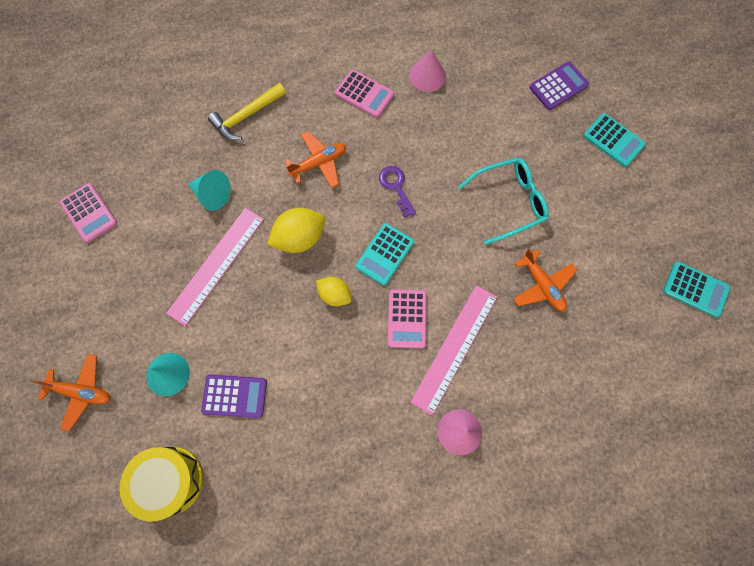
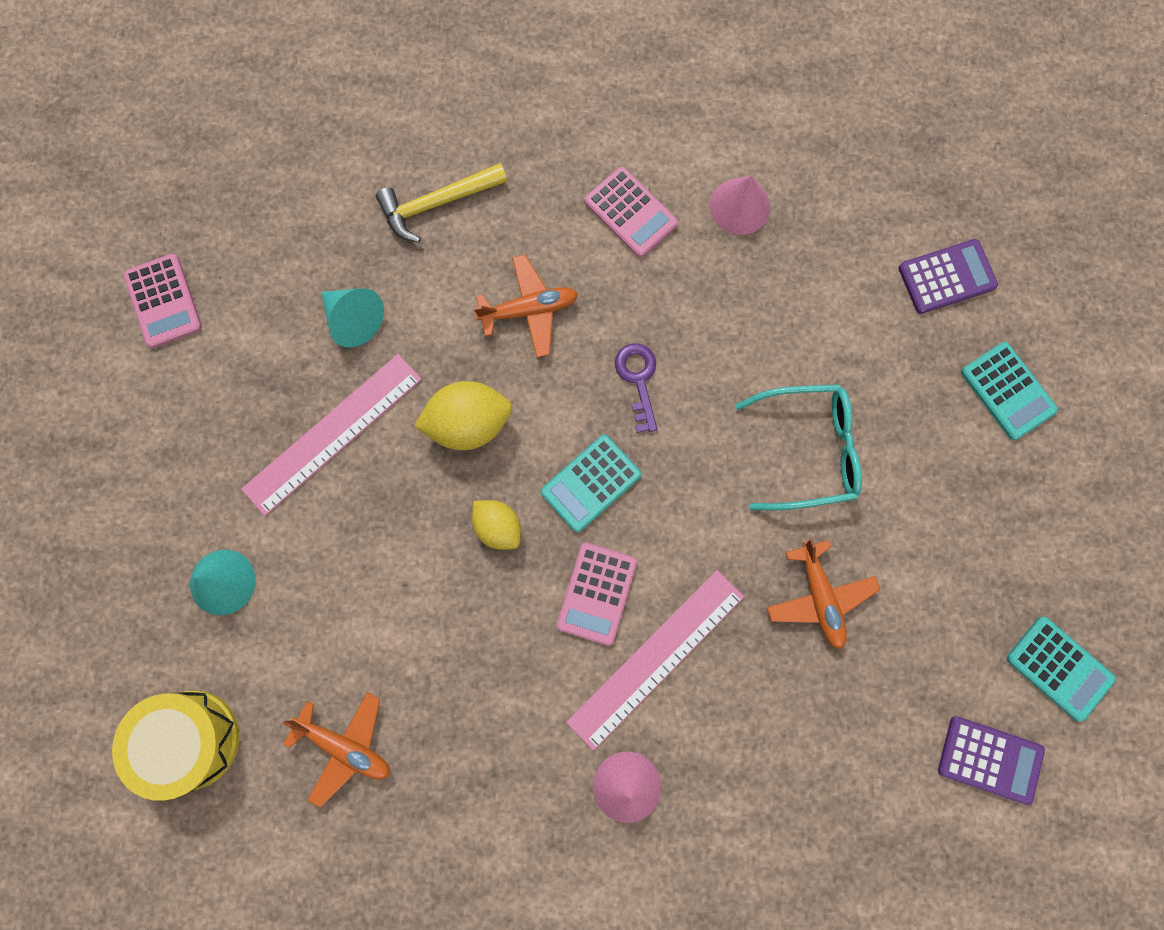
camera: 15 degrees right, 5 degrees up
(81, 392) = (93, 575): orange plane -> orange plane (345, 746)
(234, 396) = (311, 641): purple calculator -> purple calculator (989, 759)

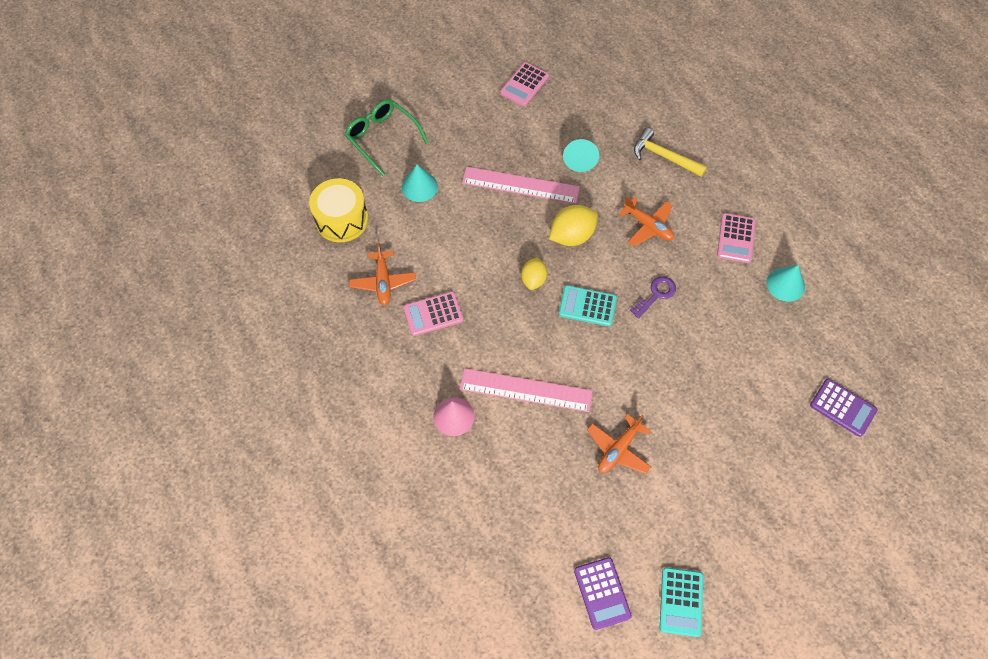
camera: 55 degrees right, 15 degrees down
(88, 579) = (381, 137): none -> green glasses
(468, 423) = (572, 236): yellow lemon -> yellow lemon turned 75 degrees counterclockwise
(597, 593) = (536, 343): pink calculator -> pink calculator (433, 314)
(740, 206) = (785, 284): pink cone -> turquoise cone
(810, 450) = (690, 397): turquoise glasses -> none
(1007, 391) = (809, 478): turquoise calculator -> none

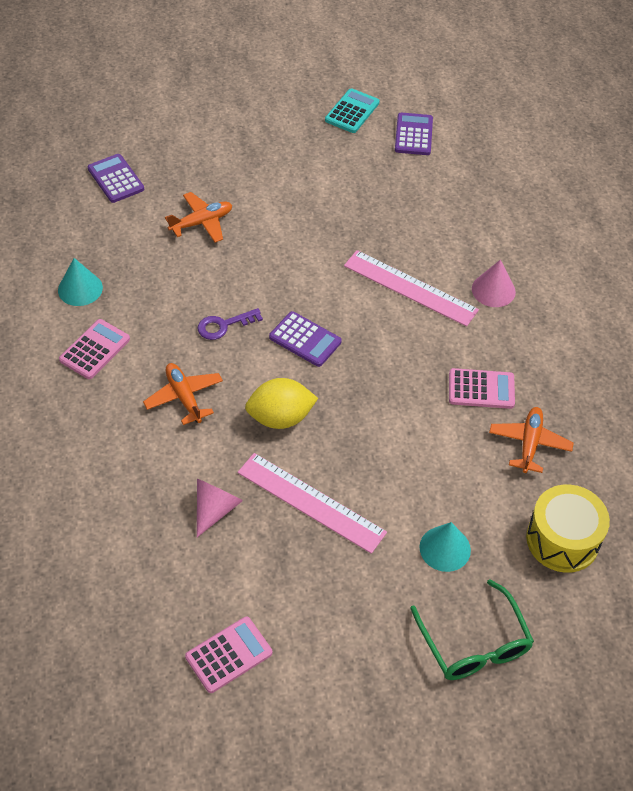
camera: 160 degrees left, 10 degrees down
(533, 280) = (351, 386): yellow lemon -> none
(580, 159) = (215, 509): turquoise cone -> pink cone
(587, 306) = (305, 339): turquoise calculator -> purple calculator
(618, 449) = (345, 216): orange plane -> orange plane (201, 222)
(664, 156) = (106, 473): yellow hammer -> none

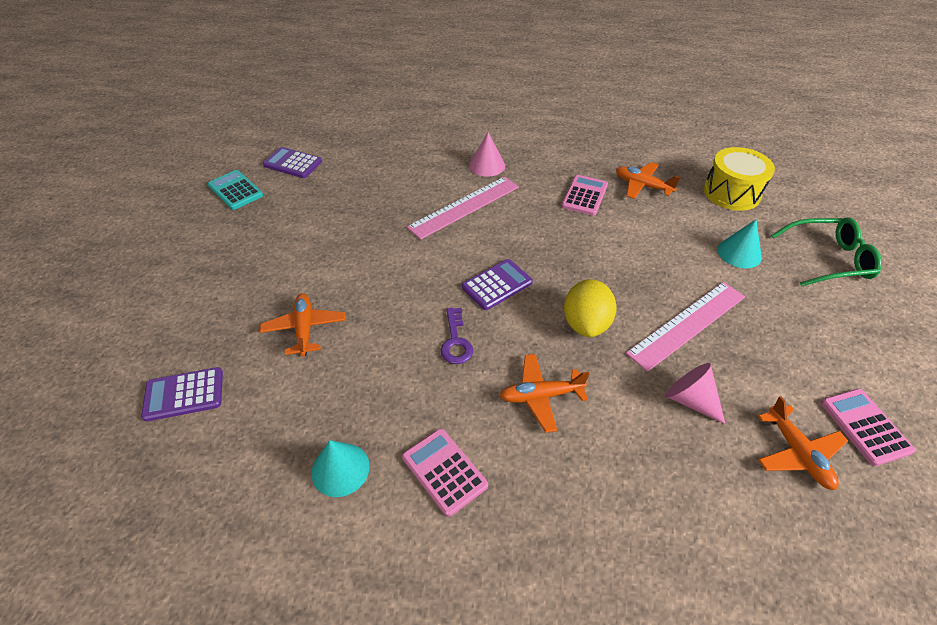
camera: 70 degrees left, 5 degrees down
(181, 595) = (797, 453): none -> orange plane

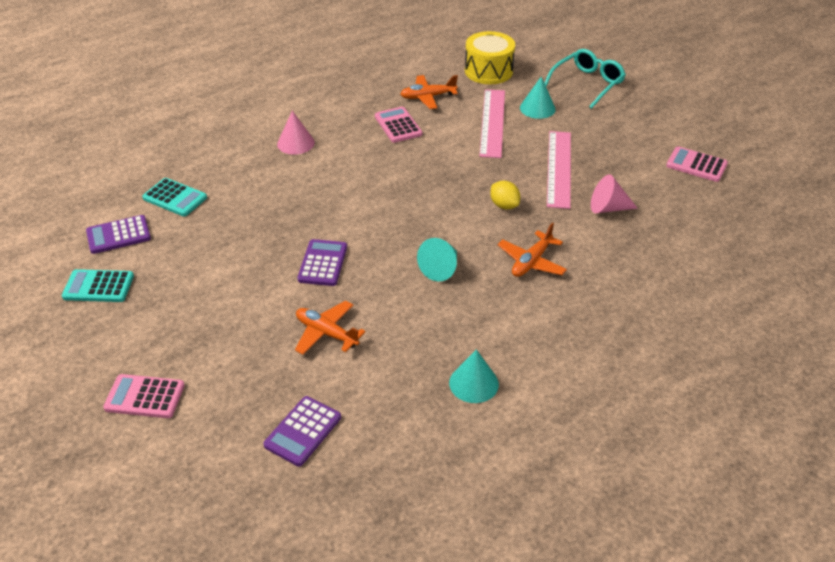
camera: 45 degrees left, 5 degrees down
(357, 158) = (175, 198): none -> turquoise calculator
(444, 471) = (533, 337): pink calculator -> pink calculator (144, 397)
(455, 341) = (441, 268): purple key -> turquoise cone
(464, 207) = (322, 182): pink ruler -> pink ruler (492, 122)
(497, 285) = (419, 218): purple calculator -> purple calculator (322, 263)
(586, 323) = (504, 205): yellow lemon -> yellow lemon, size x0.64
(797, 453) = (683, 199): orange plane -> none
(829, 259) = (588, 83): green glasses -> turquoise glasses

